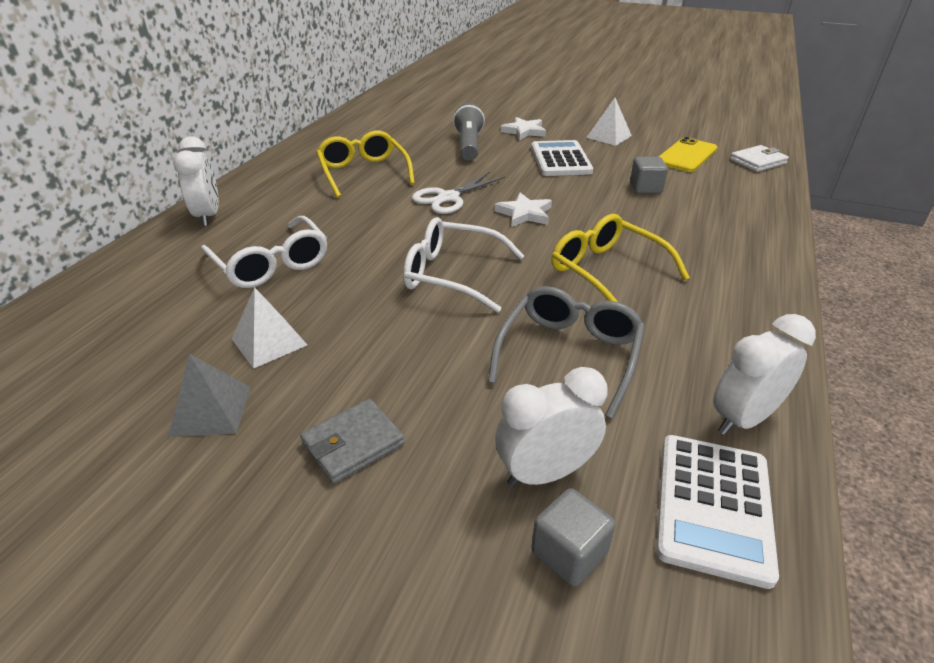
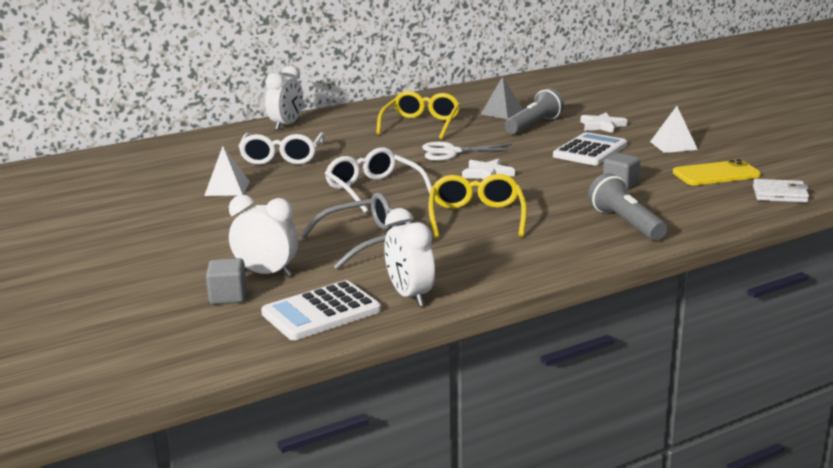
camera: 40 degrees right, 15 degrees down
(211, 410) = (164, 204): grey pyramid -> grey pyramid (502, 112)
(353, 444) = (202, 234): grey wallet -> none
(726, 229) = (626, 223): none -> grey flashlight
(743, 418) = (410, 296): white clock -> white clock turned 120 degrees counterclockwise

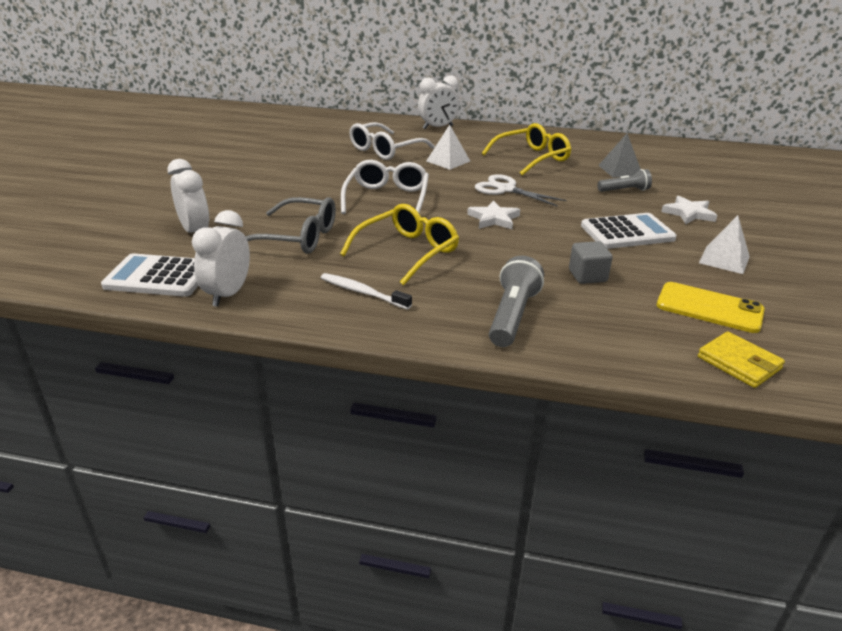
camera: 40 degrees right, 10 degrees up
(227, 188) = (307, 160): white pyramid -> white pyramid (448, 161)
(228, 297) = (143, 238): grey cube -> none
(504, 252) = (362, 292): none -> white toothbrush
(534, 125) = (624, 190): grey flashlight -> grey flashlight, size x0.65
(780, 194) = (739, 363): white wallet -> yellow wallet

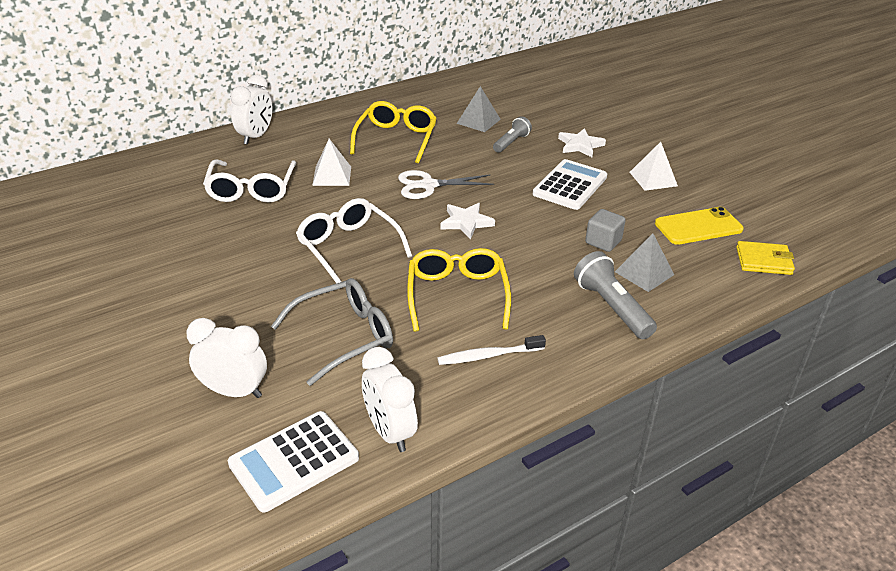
camera: 45 degrees left, 5 degrees up
(586, 311) = (644, 273): none -> grey pyramid

